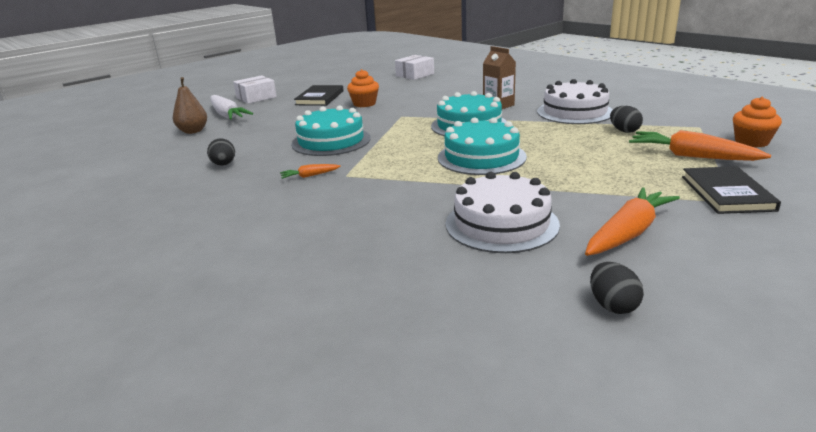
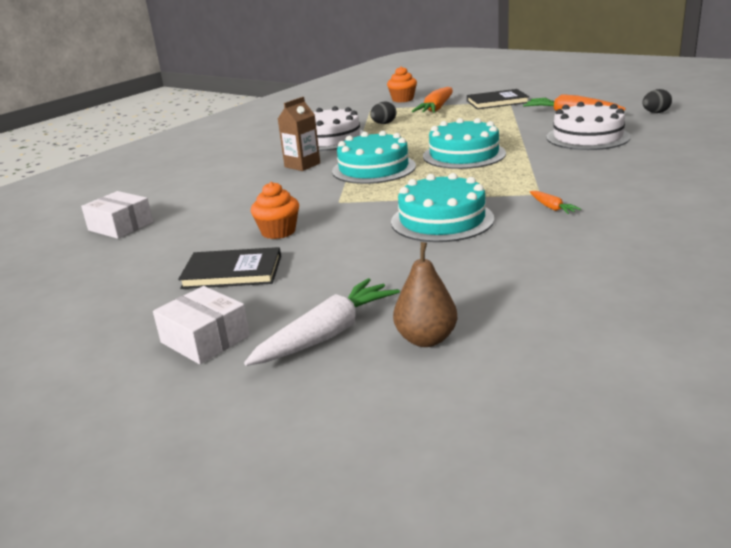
camera: 100 degrees left, 0 degrees up
(224, 165) = (554, 262): black egg -> none

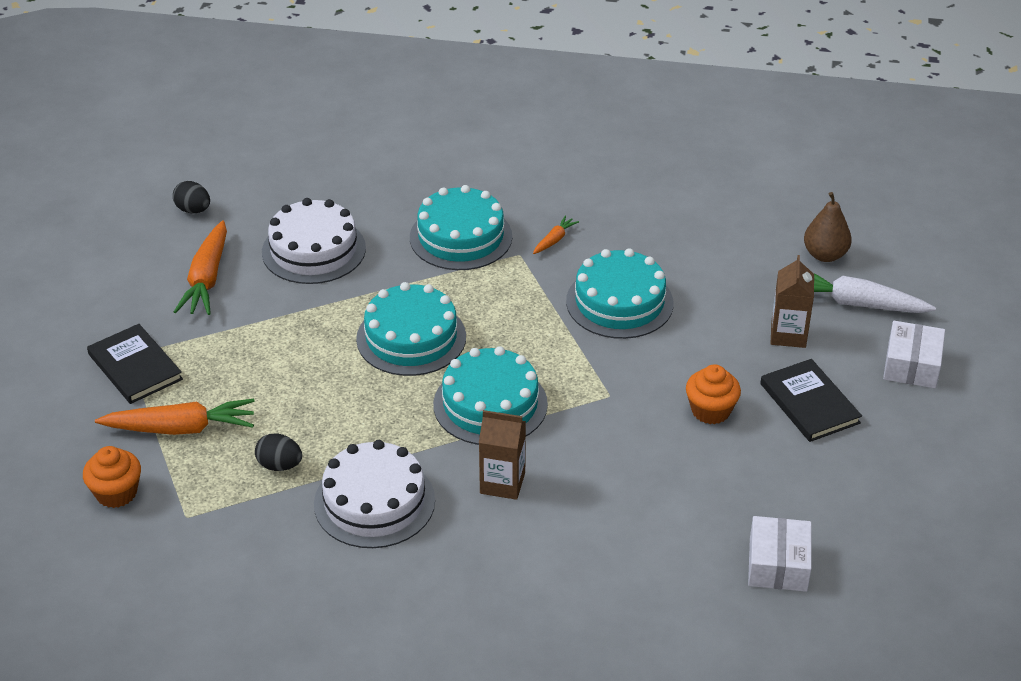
camera: 120 degrees left, 15 degrees up
(323, 283) = (788, 335): none -> brown carton
(578, 177) = (461, 237): none -> turquoise cake

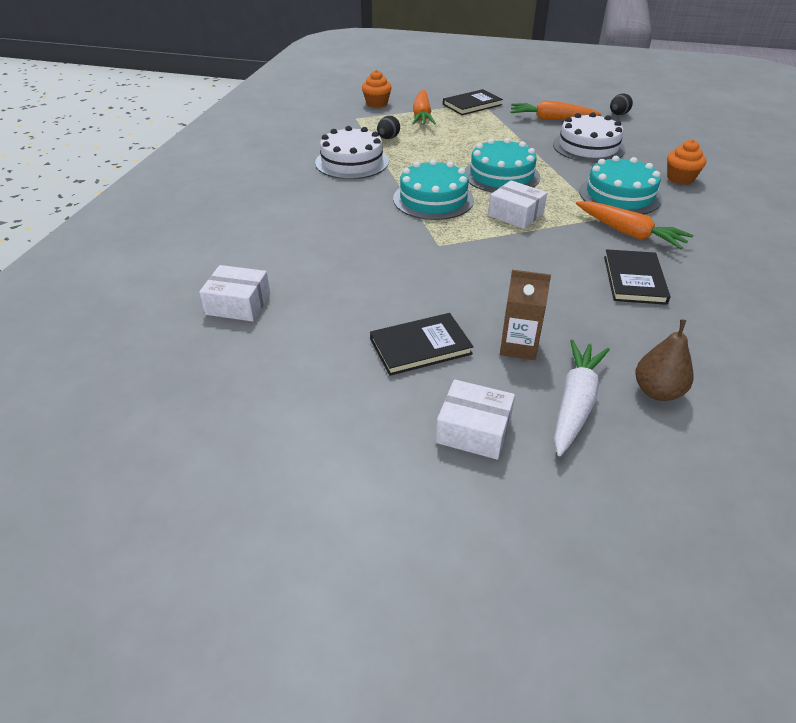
camera: 95 degrees right, 0 degrees up
(502, 483) = (357, 200): brown carton -> none
(523, 328) = (515, 214): none -> white box
(554, 240) = (629, 233): orange carrot -> orange carrot, size x2.06
(619, 302) = (553, 257): turquoise cake -> none
(651, 247) = (634, 279): none -> black book
(710, 411) = (417, 290): orange cupcake -> orange cupcake (680, 178)

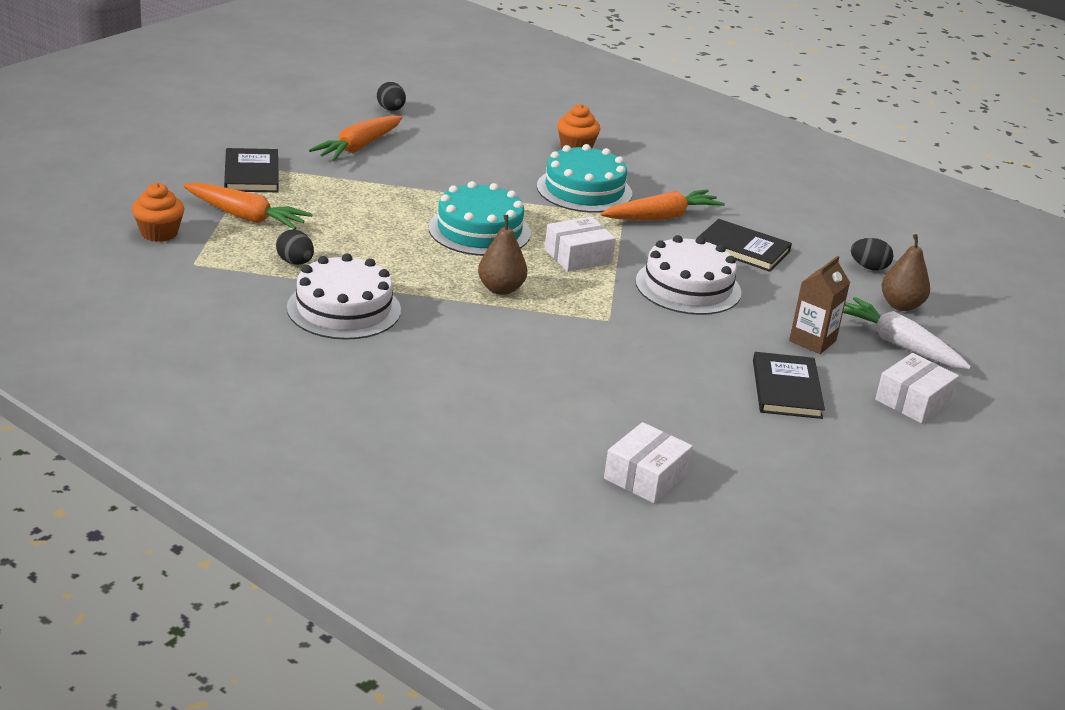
camera: 70 degrees left, 10 degrees down
(433, 199) = (501, 289): turquoise cake -> brown pear
(588, 147) = (457, 159): white cake -> white cake (688, 287)
(706, 357) = (869, 267): none -> black egg

